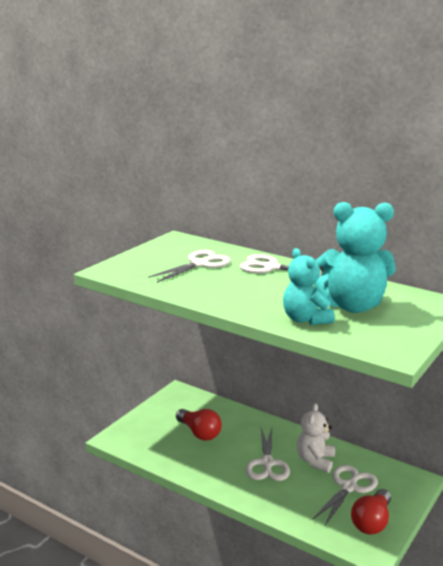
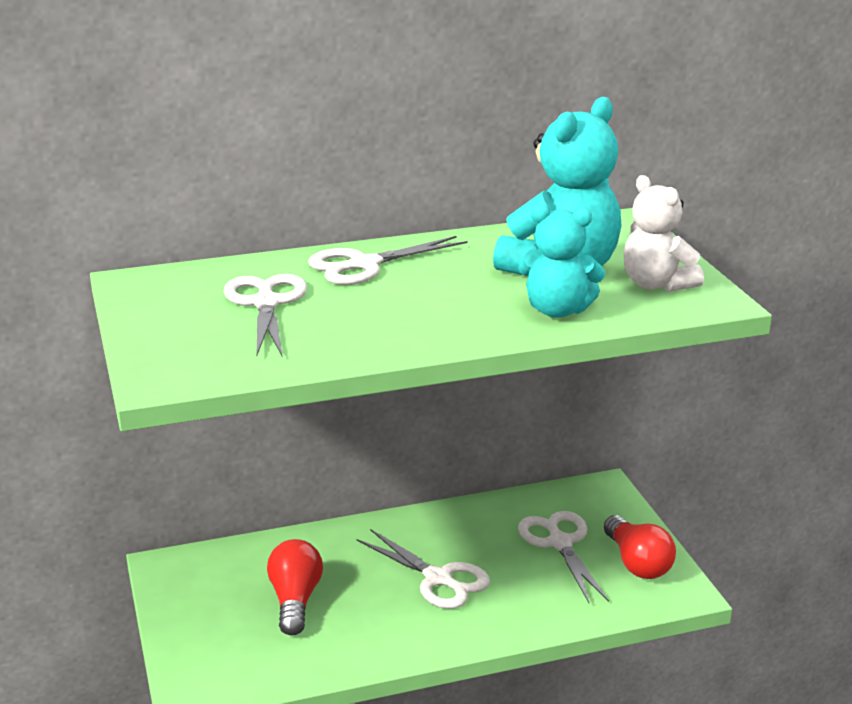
camera: 50 degrees left, 5 degrees up
(199, 433) = (295, 600): red light bulb -> red light bulb turned 90 degrees counterclockwise
(315, 461) = (481, 538): white teddy bear -> white teddy bear (656, 284)

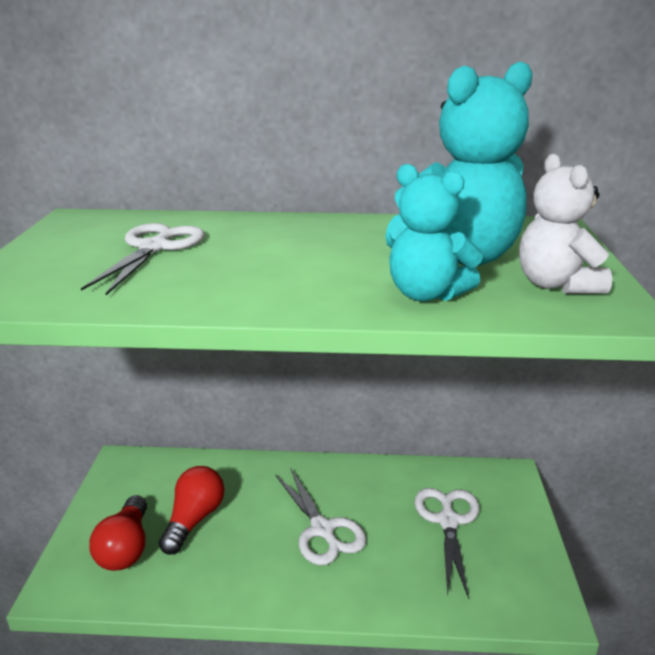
camera: 20 degrees right, 0 degrees up
(364, 265) = (275, 230): white scissors -> none
(637, 563) = (514, 562): red light bulb -> red light bulb (125, 548)

